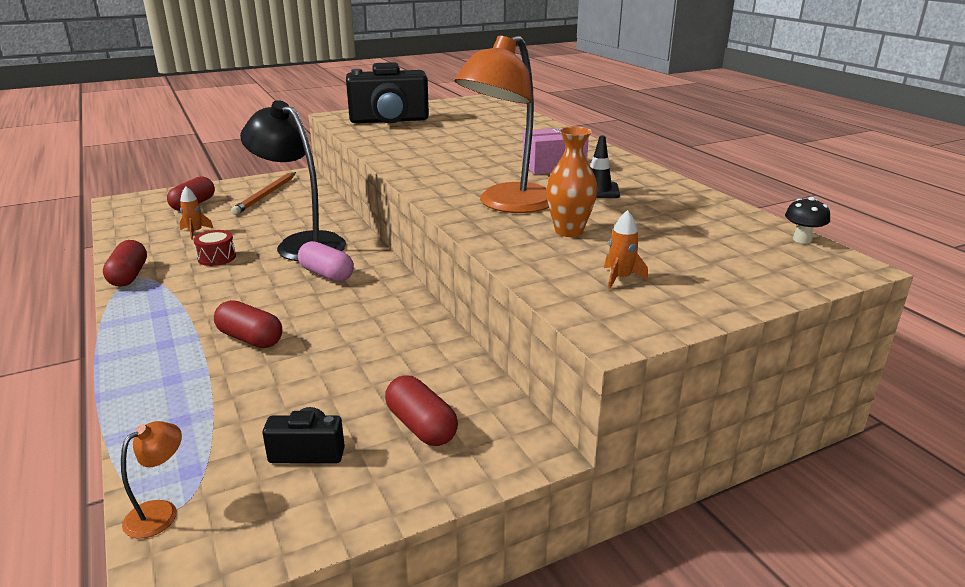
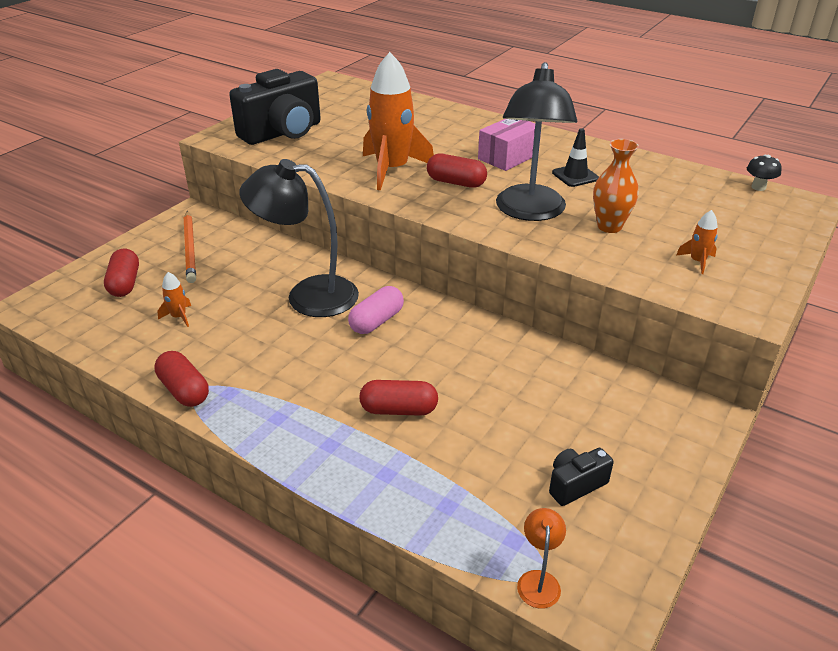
camera: 30 degrees left, 10 degrees up
(217, 257) = (246, 338): red drum -> none
(327, 274) = (376, 321): pink capsule -> pink capsule turned 60 degrees counterclockwise
(421, 426) = (623, 429): red capsule -> red capsule (456, 182)
(435, 156) = (392, 170): none -> orange rocket
(507, 205) = (529, 212): orange lamp -> black lamp

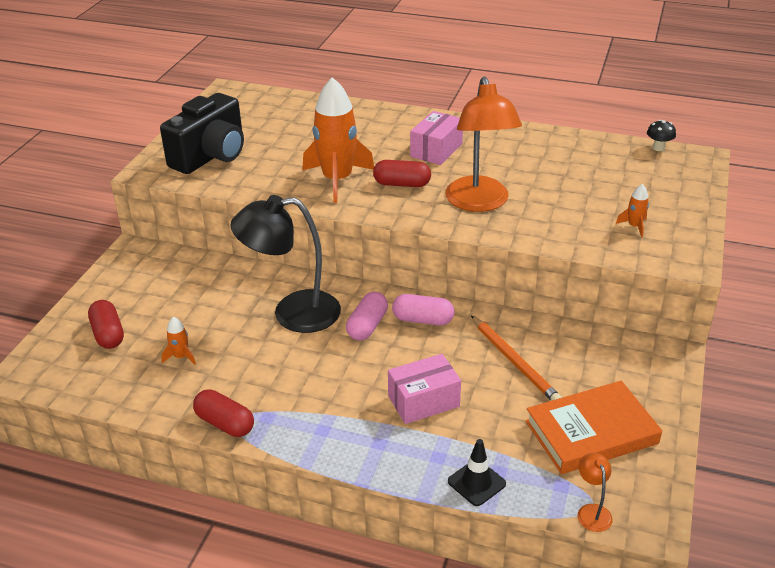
camera: 15 degrees left, 0 degrees up
(190, 248) = (153, 287): orange pencil -> orange pencil (515, 362)
(399, 410) = (423, 401): red capsule -> pink box
(437, 325) = (423, 320): none -> pink capsule
(529, 212) = (479, 203): black lamp -> orange lamp
(575, 176) = (503, 160): black traffic cone -> black traffic cone (476, 482)
(575, 485) = (591, 432): black camera -> orange book
(609, 226) = (552, 206): orange vase -> none

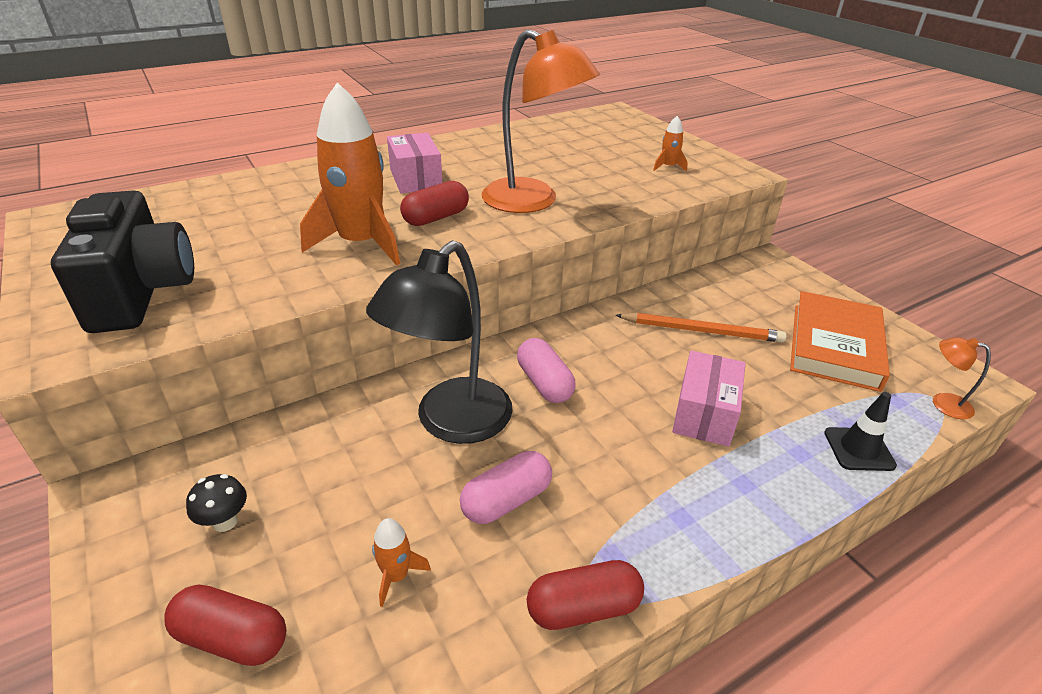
camera: 50 degrees left, 0 degrees up
(423, 320) = (580, 345): pink capsule -> pink capsule (506, 500)
(658, 148) = (580, 115): black mushroom -> black mushroom (225, 522)

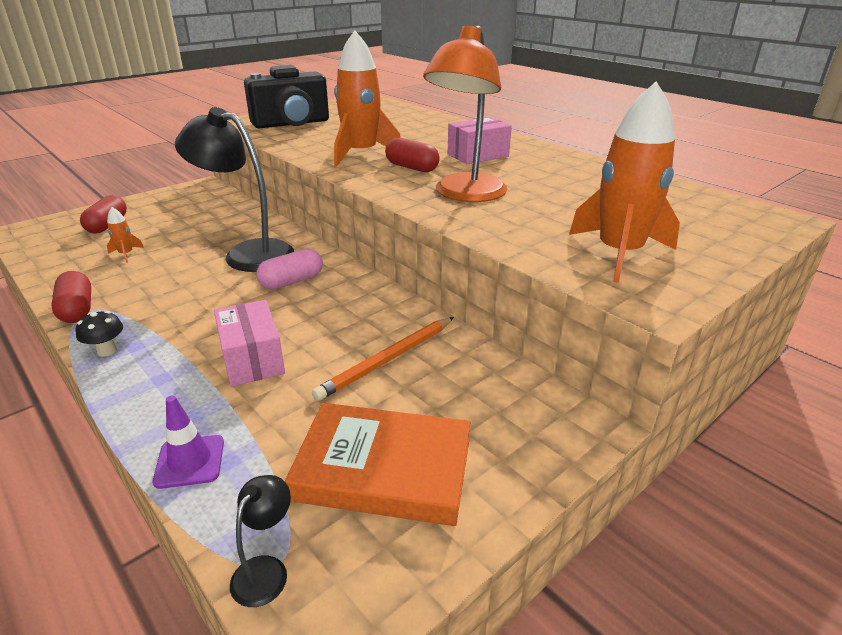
camera: 80 degrees right, 5 degrees down
(225, 522) = (178, 210): black mushroom -> black mushroom (107, 351)
(506, 500) = (172, 278): pink capsule -> none
(668, 167) = (620, 253): orange rocket -> orange rocket, size x2.40
(701, 331) = (387, 360): orange pencil -> orange pencil turned 45 degrees clockwise
(704, 414) = (252, 359): pink box -> pink box turned 60 degrees clockwise
(858, 449) = (190, 461): black traffic cone -> purple traffic cone
(943, 403) = (266, 570): orange lamp -> black lamp

